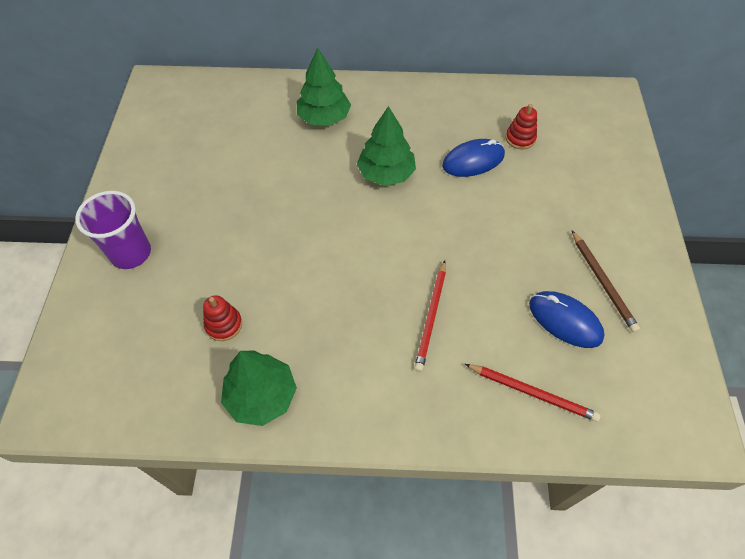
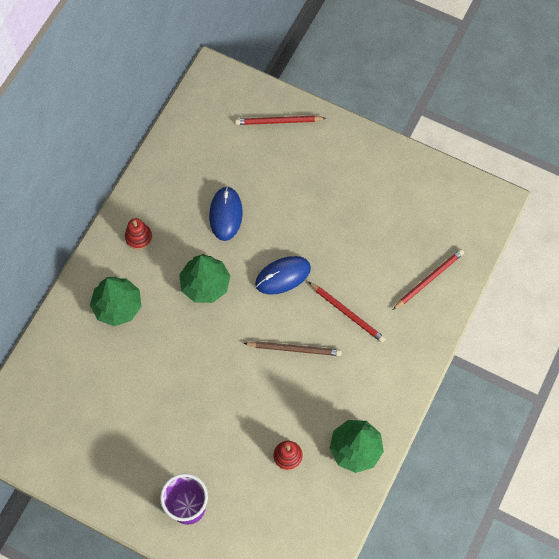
camera: 65 degrees left, 10 degrees up
(520, 138) = (221, 168): red stacking toy -> red stacking toy (138, 237)
(565, 320) = (390, 230): blue mouse -> blue mouse (283, 276)
(602, 282) = (373, 190): brown pencil -> brown pencil (294, 349)
(609, 163) = (278, 121): none -> red pencil

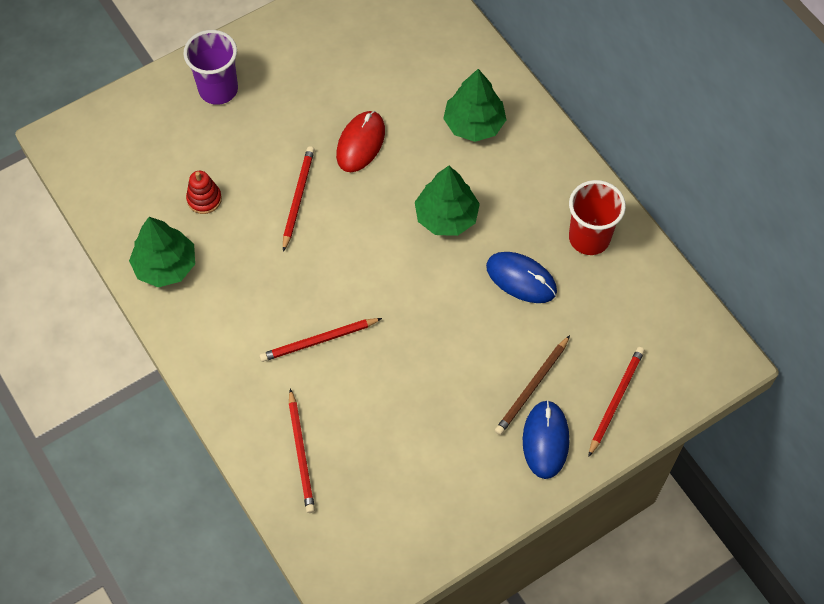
camera: 120 degrees right, 5 degrees down
(138, 237) = (544, 179): red stacking toy -> none
(170, 188) = (589, 238): none -> red cup
(177, 374) = (360, 143): none -> red mouse
(248, 391) = (298, 198): none -> red pencil
(283, 276) = (407, 298): blue mouse -> blue mouse (545, 440)
(294, 349) = (313, 265): brown pencil -> brown pencil (532, 387)

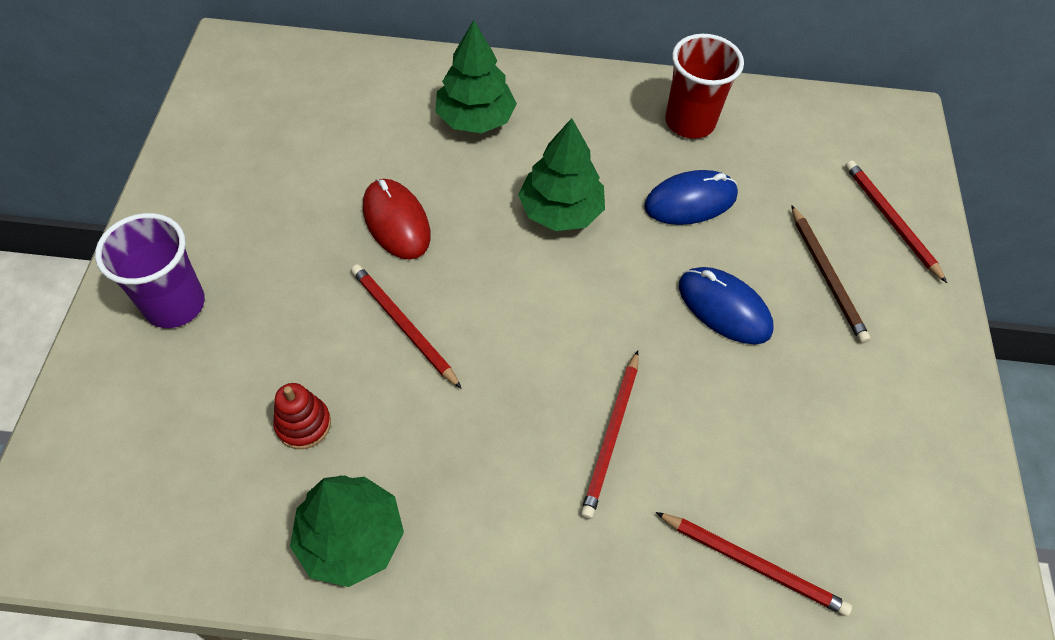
camera: 55 degrees left, 5 degrees down
(545, 440) = (899, 307): blue mouse -> blue mouse (724, 308)

